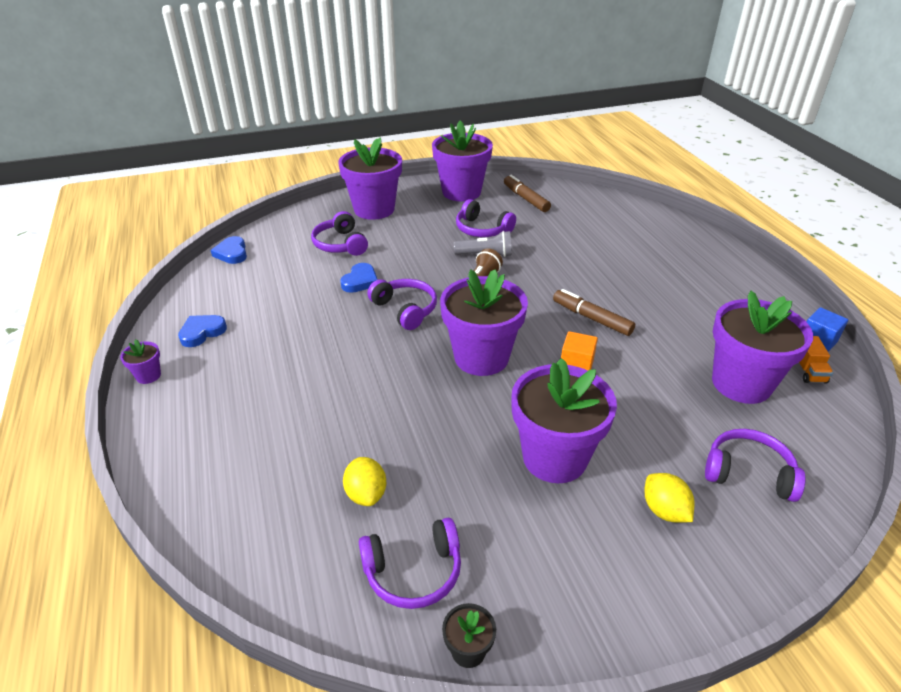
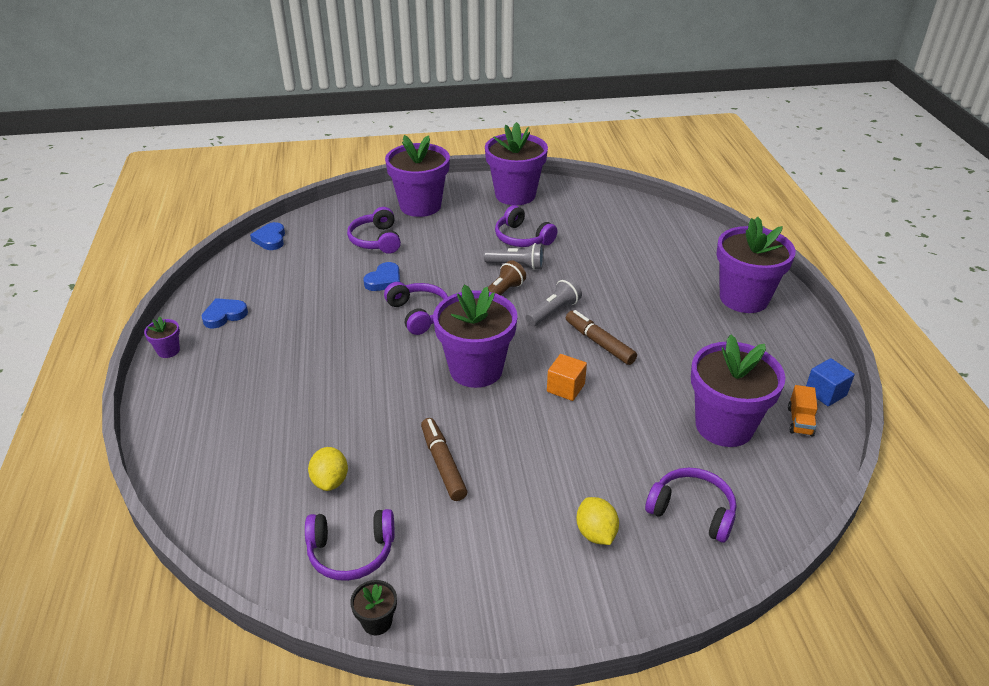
camera: 10 degrees right, 0 degrees up
(526, 199) = (580, 208): brown marker -> brown marker (443, 464)
(537, 294) = (553, 311): none -> grey flashlight
(554, 458) = (511, 472): purple flower pot -> purple flower pot (744, 298)

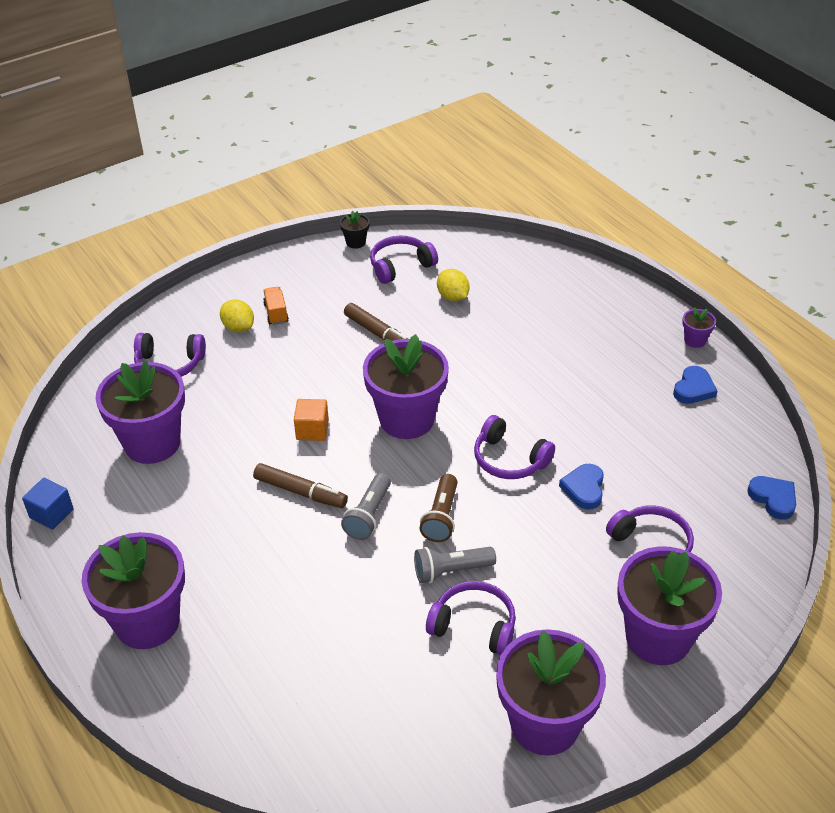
camera: 155 degrees right, 5 degrees up
(800, 421) = (79, 472): orange truck -> orange truck (276, 313)

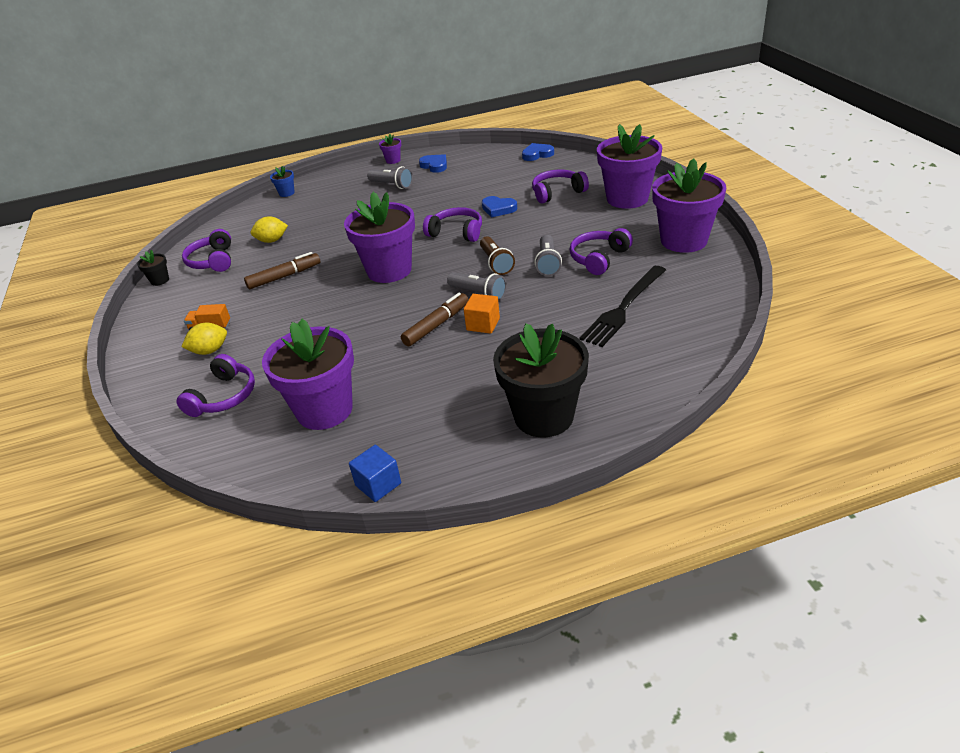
camera: 70 degrees left, 5 degrees down
(147, 622) = (544, 416): purple flower pot -> black flower pot
(312, 430) = (370, 315): orange cube -> orange cube (483, 324)
(359, 669) = (624, 308): none -> black fork
(441, 517) = (496, 263): brown flashlight -> brown flashlight turned 45 degrees clockwise
(509, 459) = (456, 232): purple headphones -> purple headphones turned 120 degrees counterclockwise
(569, 269) = (286, 193): none -> blue flower pot
(620, 360) = (392, 185): none -> grey flashlight

